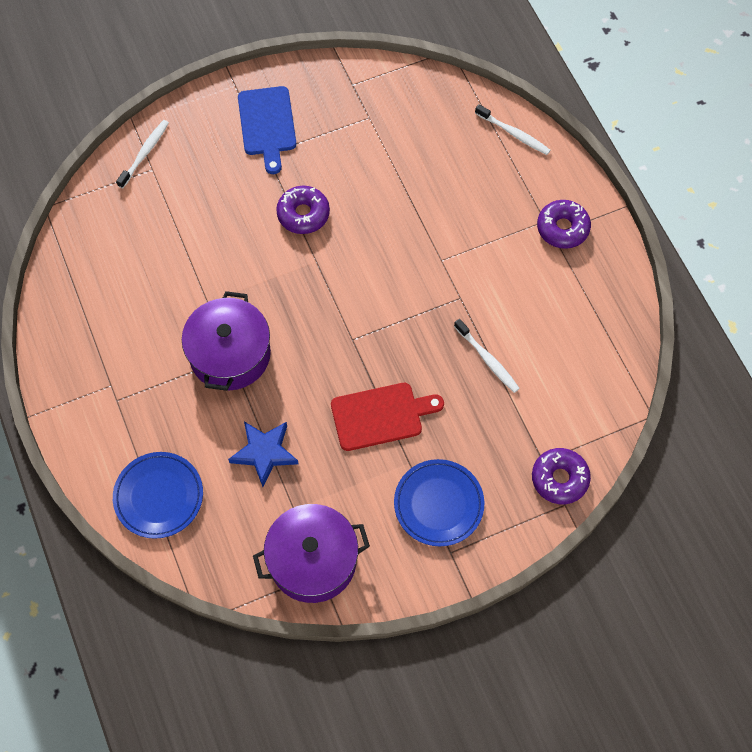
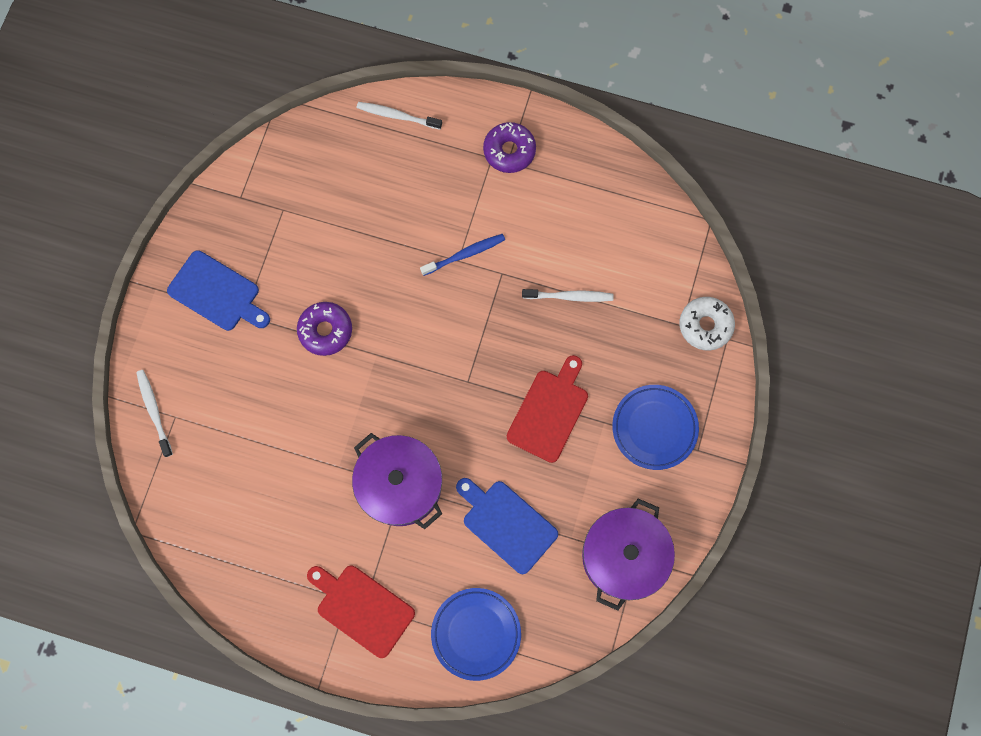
camera: 50 degrees left, 10 degrees up
(113, 400) = (362, 608): none -> red cutting board
(264, 453) = (507, 524): blue star -> blue cutting board
(450, 261) = (465, 254): none -> blue toothbrush
(514, 134) = (397, 116): white toothbrush -> white toothbrush turned 150 degrees counterclockwise
(559, 479) = (705, 325): purple donut -> white donut

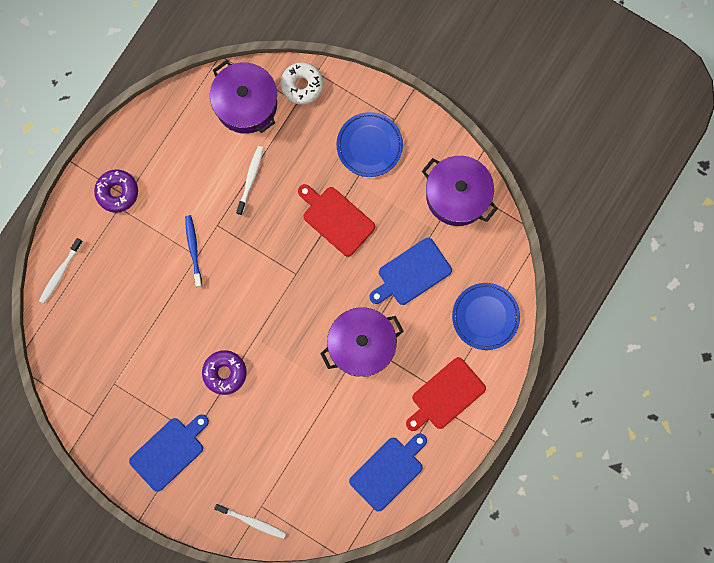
camera: 75 degrees left, 5 degrees up
(154, 411) = (252, 521): white toothbrush -> white toothbrush turned 150 degrees counterclockwise
(250, 560) = (388, 471): none -> blue cutting board
(661, 266) = (246, 104): none -> purple pot

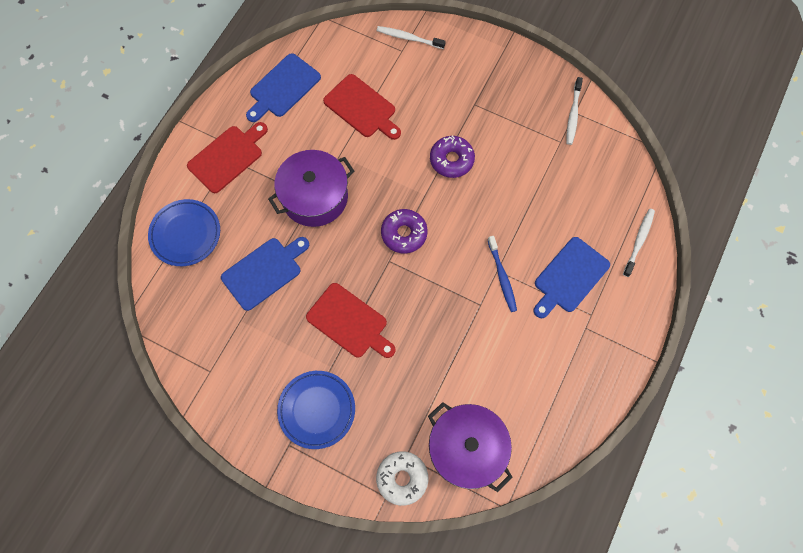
camera: 175 degrees right, 10 degrees down
(117, 192) = (596, 331): purple donut -> purple donut (404, 233)
(169, 451) = (495, 88): blue cutting board -> blue cutting board (569, 277)
(250, 179) = (450, 359): white toothbrush -> white toothbrush (573, 114)
(308, 440) = (362, 108): none -> red cutting board
(457, 195) = (214, 360): purple pot -> none

